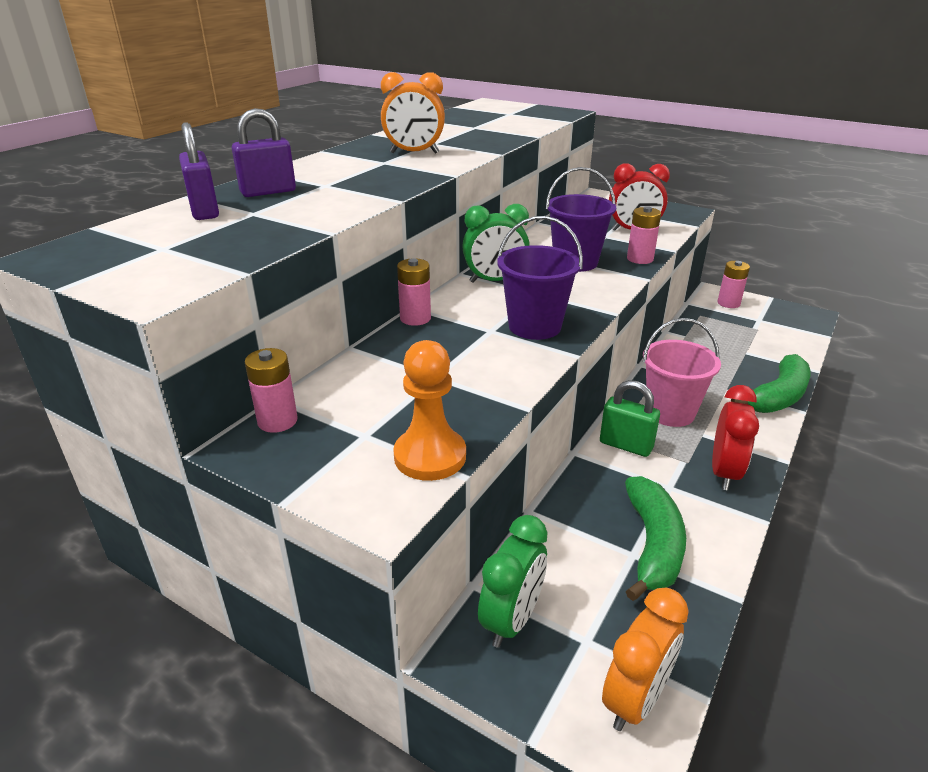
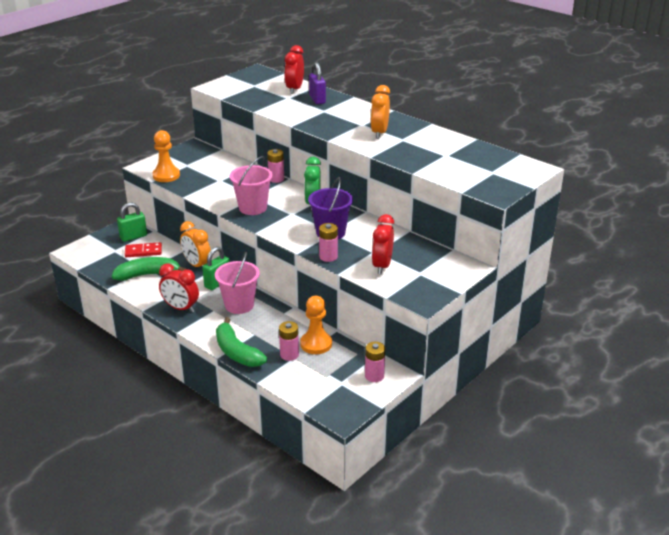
camera: 100 degrees right, 0 degrees up
(204, 211) = (294, 89): purple padlock -> red clock
(277, 421) = (206, 150): pink battery -> pink battery (289, 355)
(511, 620) = (133, 237): green clock -> green padlock
(534, 326) = (253, 208): purple bucket -> pink bucket
(569, 579) = (143, 251): none -> red domino
(635, 699) = (87, 255): orange clock -> orange clock (197, 265)
(653, 545) = (148, 275): green banana -> green banana turned 150 degrees clockwise
(706, 341) = (316, 344): none -> orange pawn

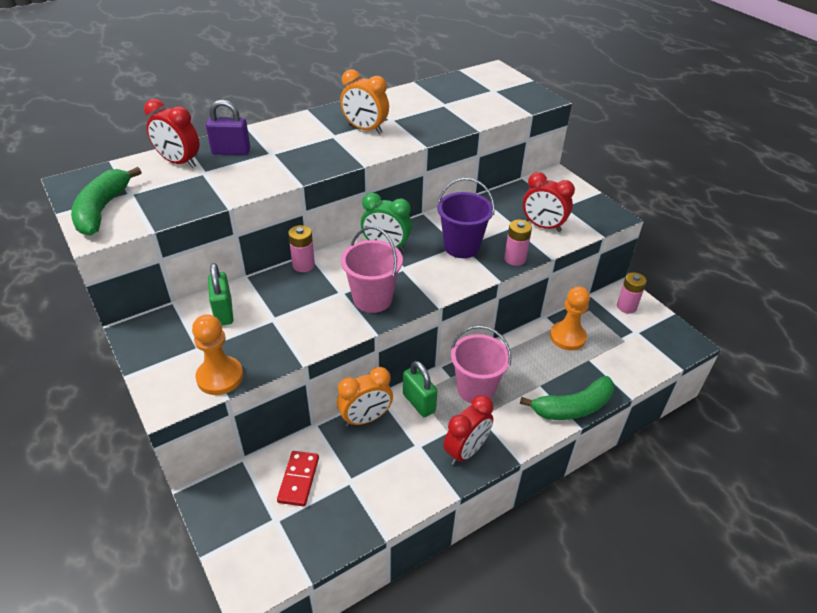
camera: 75 degrees left, 10 degrees up
(133, 237) = (246, 488): green padlock -> green padlock (224, 312)
(148, 275) = (368, 480): green banana -> green banana (102, 210)
(289, 355) = (584, 362): pink battery -> none

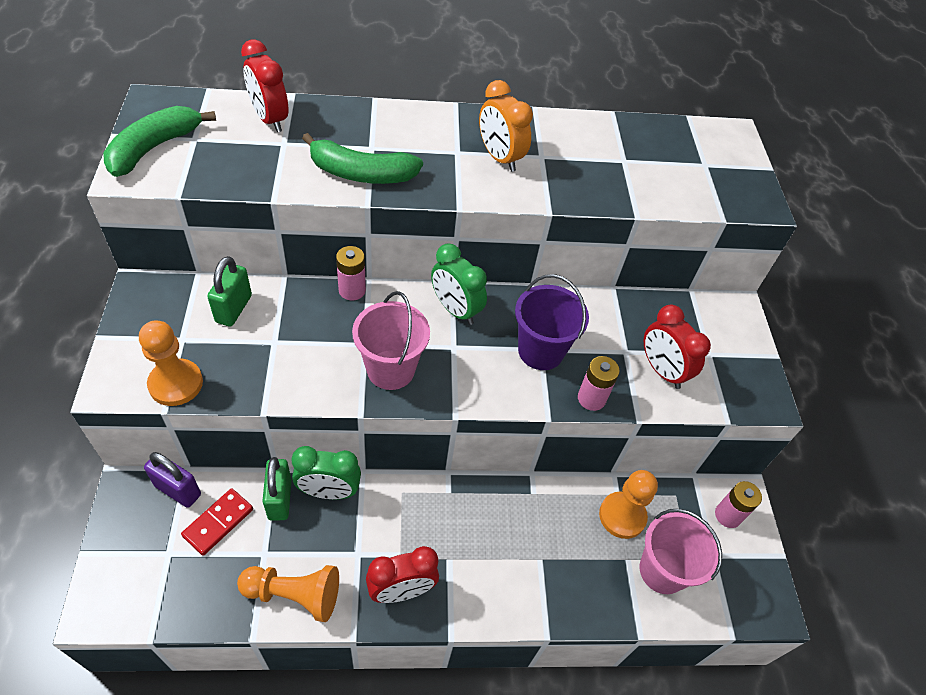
camera: 25 degrees right, 10 degrees up
(231, 151) = (332, 127): purple padlock -> purple padlock (178, 490)
(365, 418) = (329, 491): orange clock -> green clock
(394, 494) = (294, 595): none -> orange pawn
(419, 403) = (395, 504): green padlock -> green padlock (280, 499)
(475, 389) = (467, 522): pink bucket -> pink bucket (662, 570)
(573, 407) = (559, 608): green banana -> green banana (361, 173)

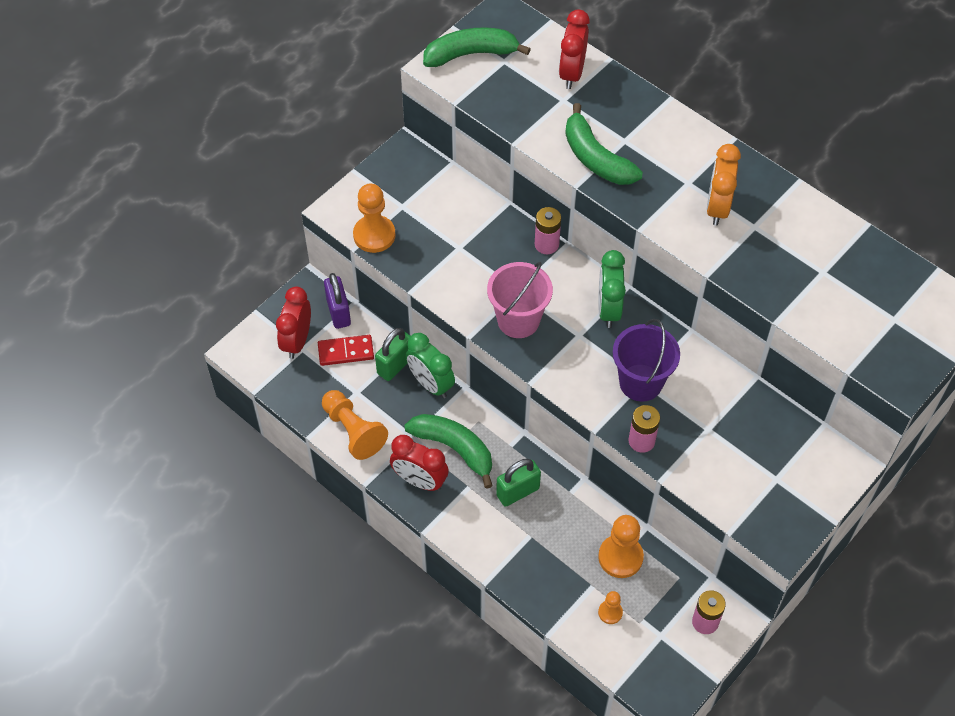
camera: 50 degrees right, 5 degrees up
(234, 309) = (453, 205): green padlock -> green padlock (518, 492)
(404, 534) = (454, 448): none -> green banana
(662, 370) = (721, 462): red clock -> red clock (297, 341)
(662, 570) = (610, 612): pink bucket -> orange pawn

